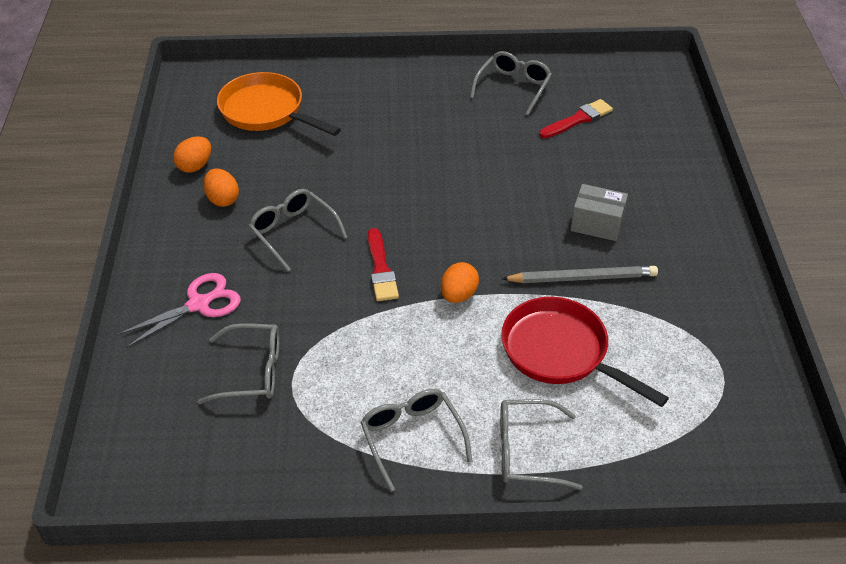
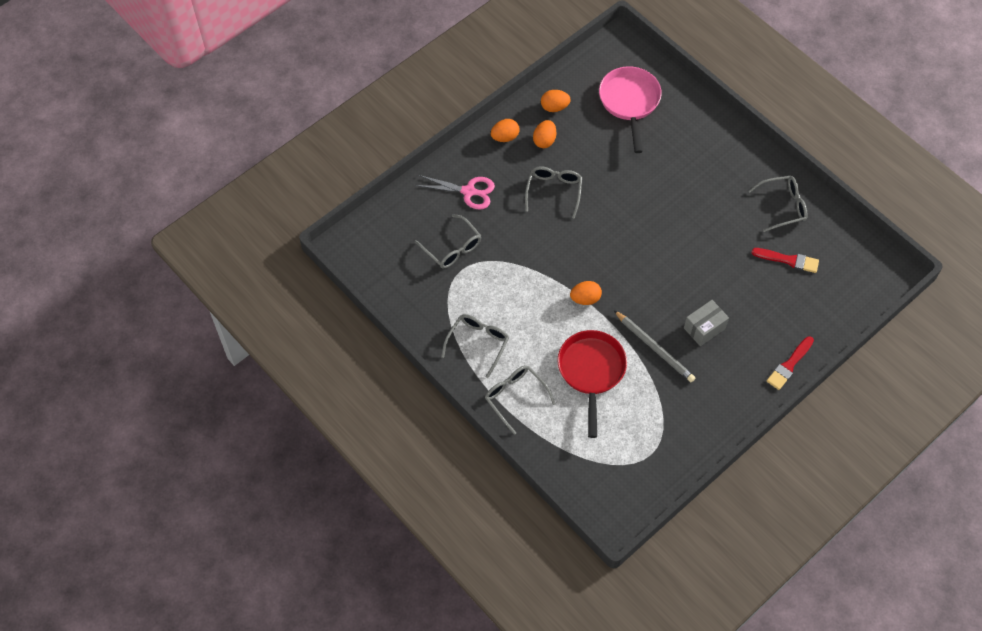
camera: 50 degrees right, 15 degrees up
(174, 227) = (505, 137): none -> orange egg
(266, 111) = (629, 102): orange pan -> pink pan
(381, 269) = (568, 250): red brush -> red brush (789, 365)
(596, 224) = (704, 328): grey box -> grey box turned 75 degrees clockwise

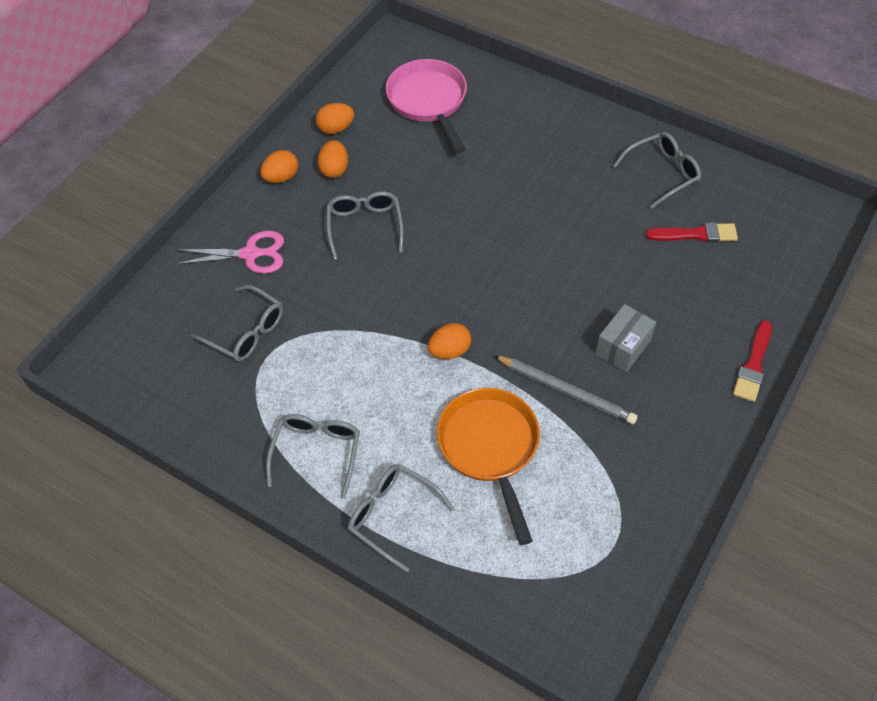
camera: 15 degrees left, 5 degrees down
(591, 371) = (490, 448): red pan -> orange pan

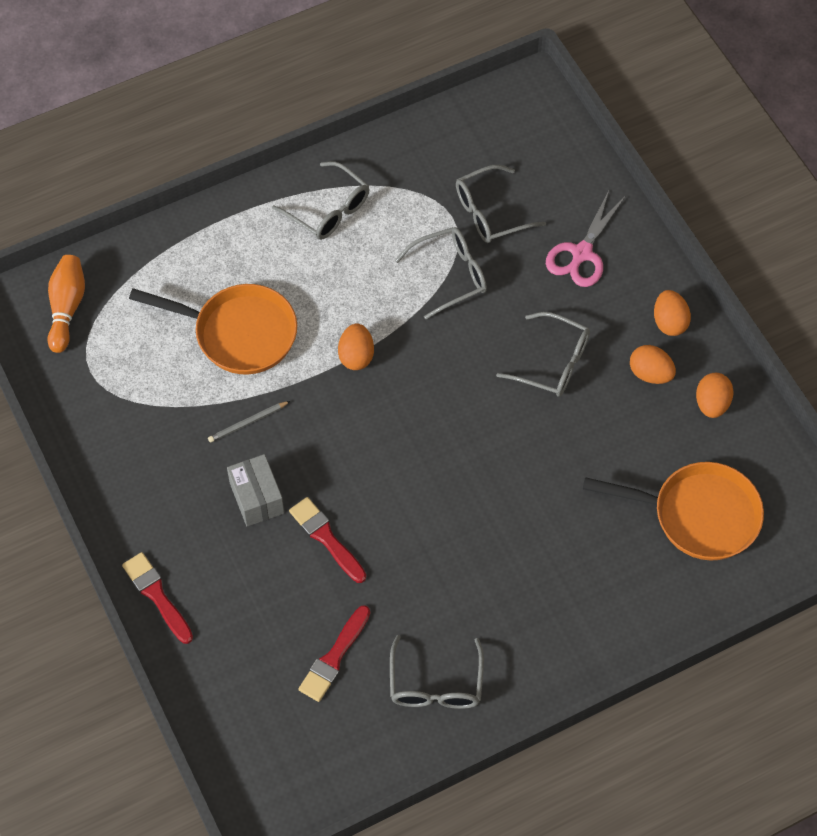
camera: 120 degrees right, 5 degrees up
(392, 515) = (233, 234): grey glasses -> grey glasses (450, 275)
(428, 102) = (698, 515): pink pan -> orange pan
(566, 391) = (248, 423): grey pencil -> grey pencil, size x0.56
(569, 610) = (67, 308): none -> orange bowling pin
(616, 286) = (326, 538): none -> red brush

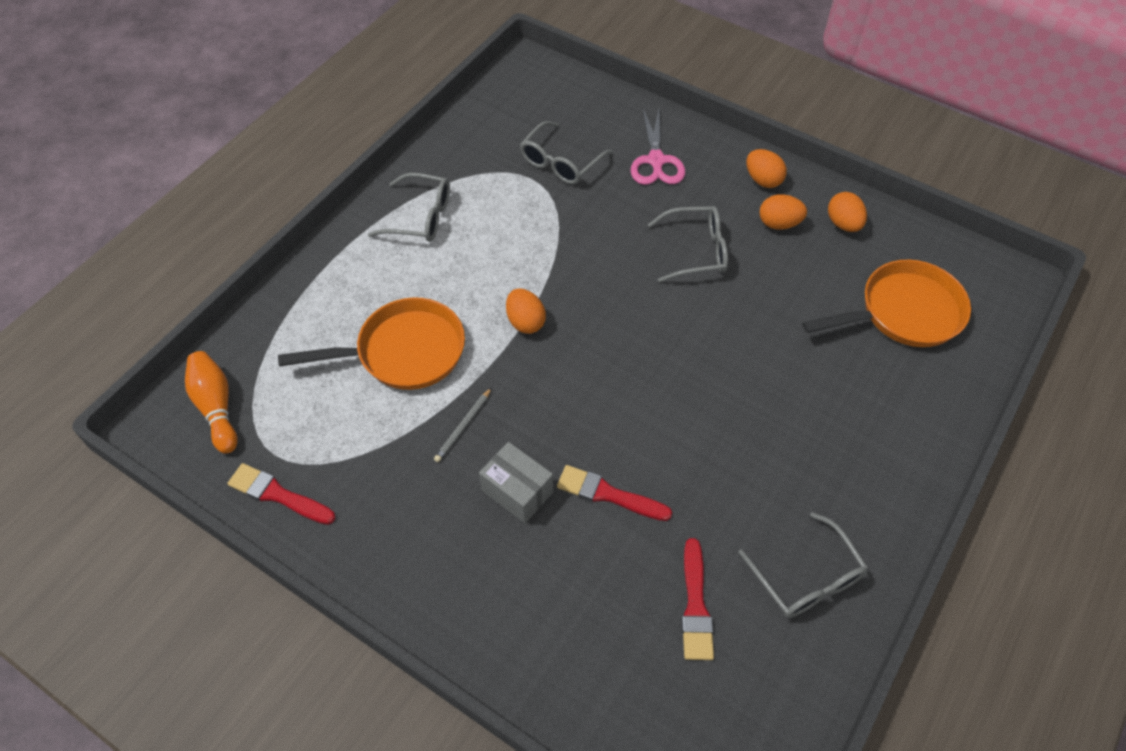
camera: 30 degrees left, 5 degrees down
(157, 595) = (478, 642): red brush -> red brush (278, 495)
(450, 275) = (561, 222): grey glasses -> none

